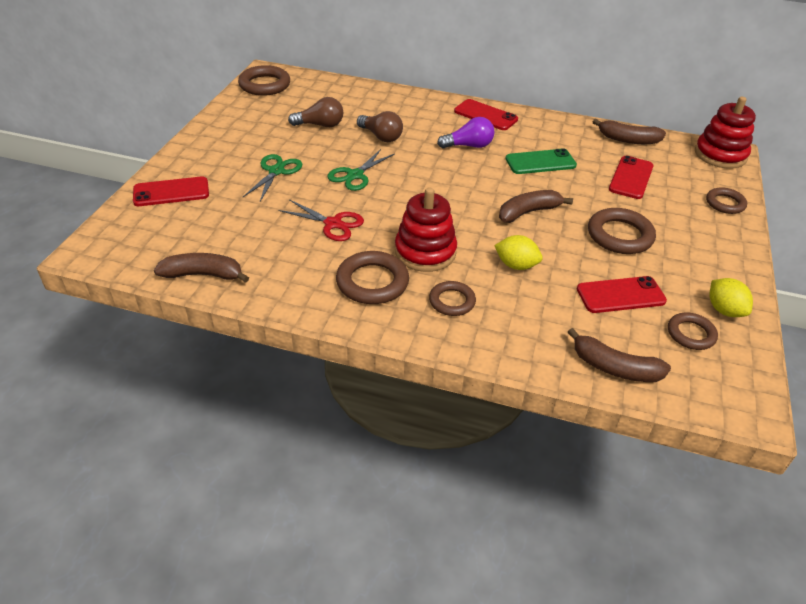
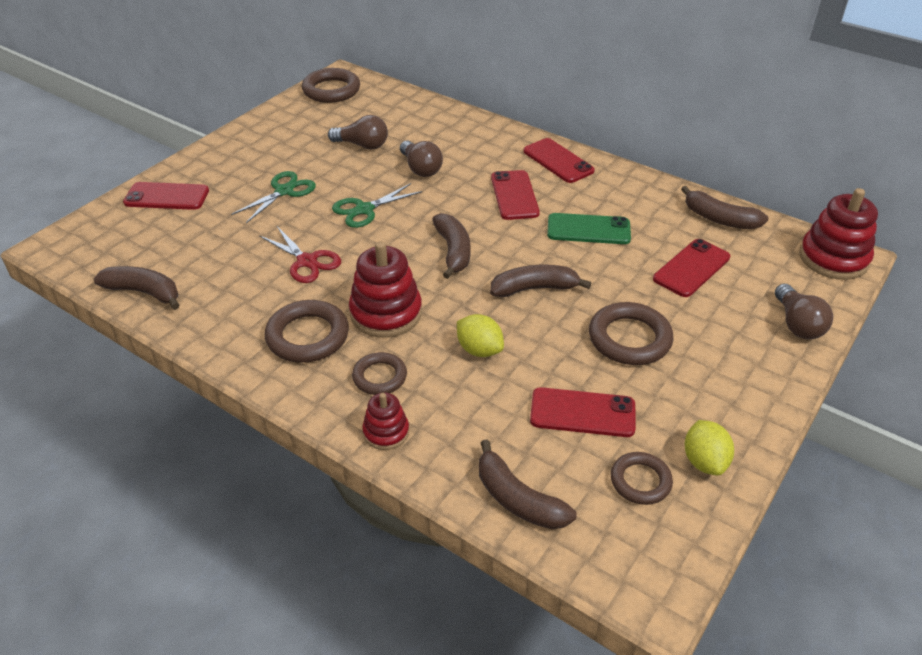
camera: 20 degrees right, 0 degrees up
(448, 195) = (453, 251): none -> brown banana
(468, 146) = (514, 195): purple light bulb -> red phone
(484, 342) = (386, 432): none -> red stacking toy
(725, 203) = (797, 324): brown ring -> brown light bulb

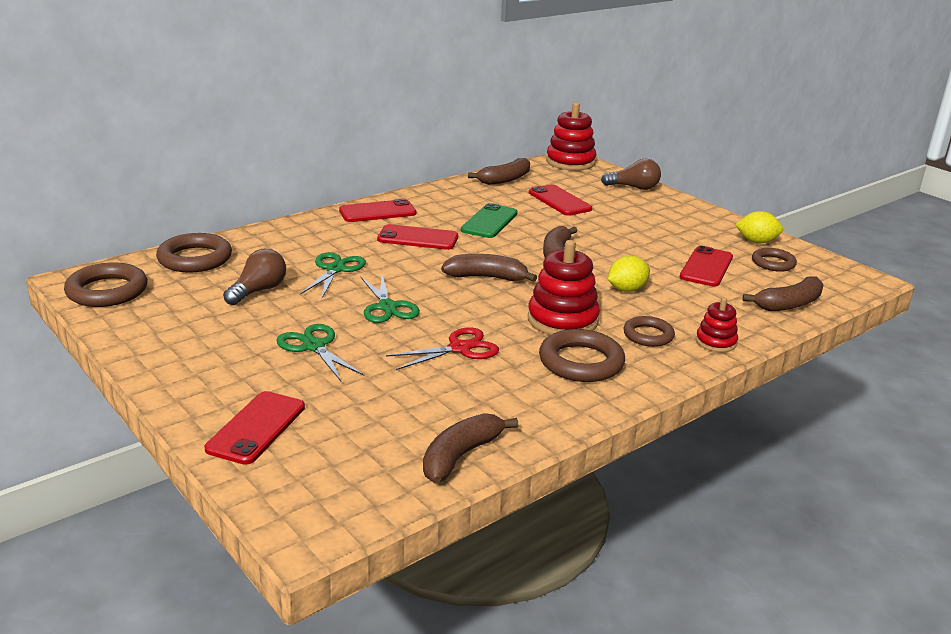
camera: 75 degrees left, 15 degrees down
(420, 168) = (335, 269): brown light bulb -> green scissors
(629, 339) = (631, 236): brown ring -> brown ring (195, 259)

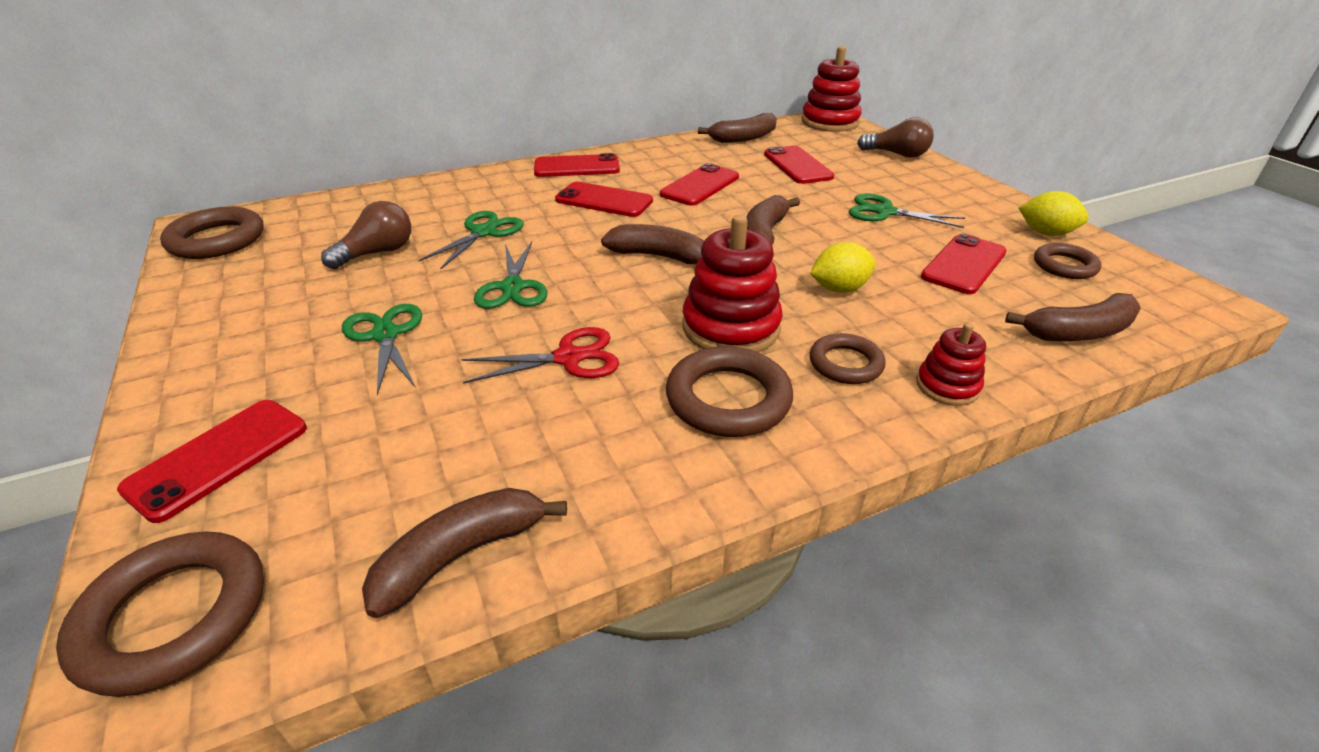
camera: 15 degrees right, 10 degrees up
(195, 259) = (340, 208): brown ring -> brown ring (174, 616)
(489, 222) = (700, 186): green phone -> red phone
(639, 234) = (885, 212): none -> green scissors

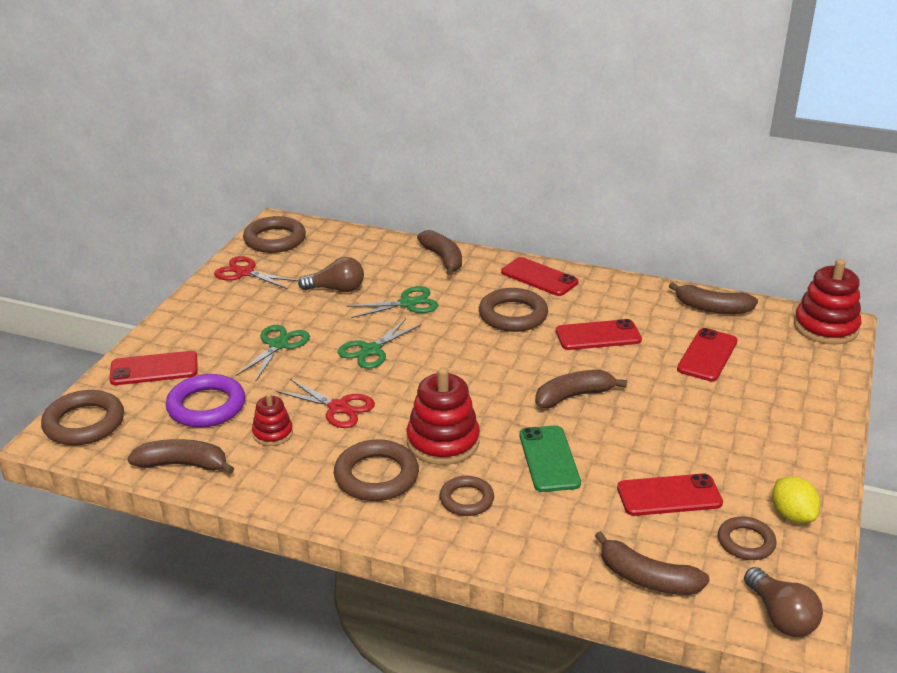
camera: 45 degrees right, 5 degrees down
(218, 286) = (245, 273): none -> red scissors
(383, 456) = (206, 406): none -> purple ring
(604, 200) = (513, 315): red phone -> brown ring
(660, 256) = (479, 375): brown banana -> brown banana (443, 259)
(839, 289) = (549, 459): yellow lemon -> green phone
(885, 212) = (695, 428): green scissors -> none
(897, 154) = (819, 388): brown light bulb -> brown light bulb (780, 616)
(947, 386) = (498, 546): red stacking toy -> red stacking toy (272, 433)

